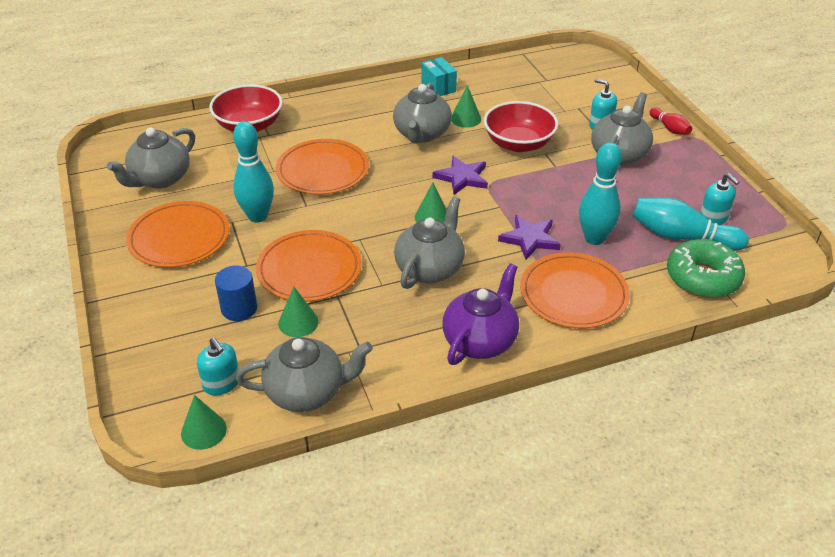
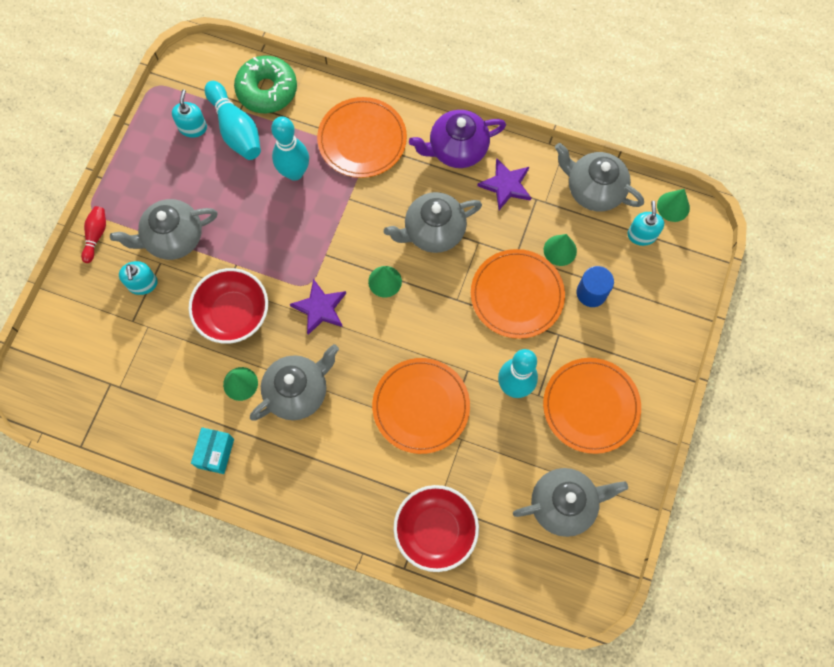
camera: 140 degrees left, 30 degrees up
(530, 239) = (338, 206): purple star -> purple star (506, 185)

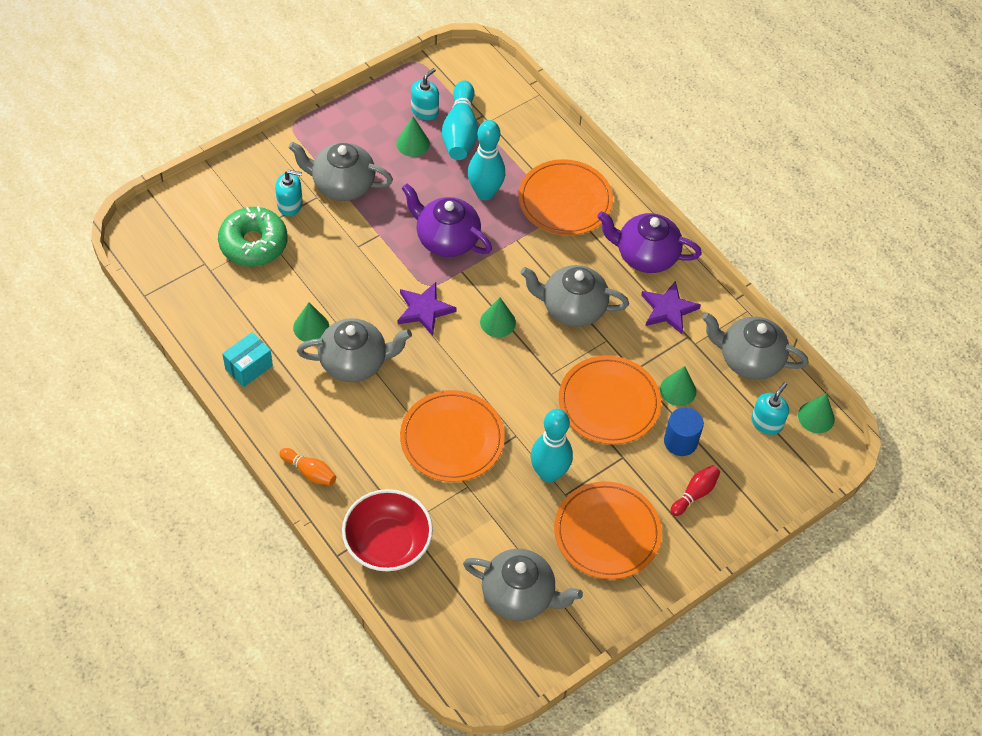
camera: 30 degrees right, 15 degrees down
(96, 236) = (280, 147): red bowling pin -> red bowling pin (695, 494)
(143, 284) = (290, 204): turquoise soap dispenser -> turquoise soap dispenser turned 105 degrees counterclockwise
(204, 164) = (412, 143): none -> green cone
(233, 314) = (347, 271): red bowl -> none
(267, 90) = (511, 117): green donut -> green donut (253, 243)
(293, 234) = (446, 239): none -> purple teapot
(331, 511) = (310, 472): none -> orange bowling pin
(593, 190) = (749, 359): grey teapot -> grey teapot turned 45 degrees counterclockwise

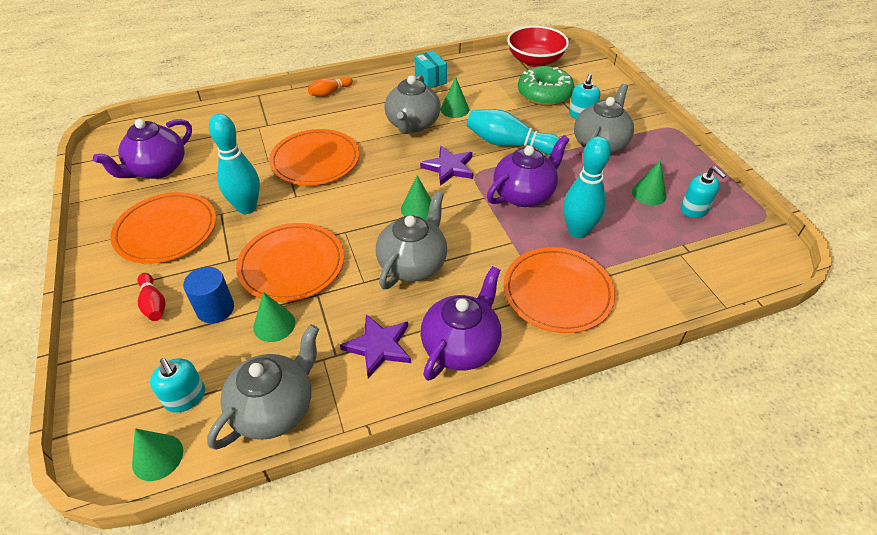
camera: 110 degrees right, 10 degrees down
(387, 543) = (250, 116): red bowl -> red bowl (535, 61)
(460, 132) = (664, 229): turquoise bowling pin -> turquoise bowling pin (509, 144)
(519, 595) = (157, 169): grey teapot -> purple teapot

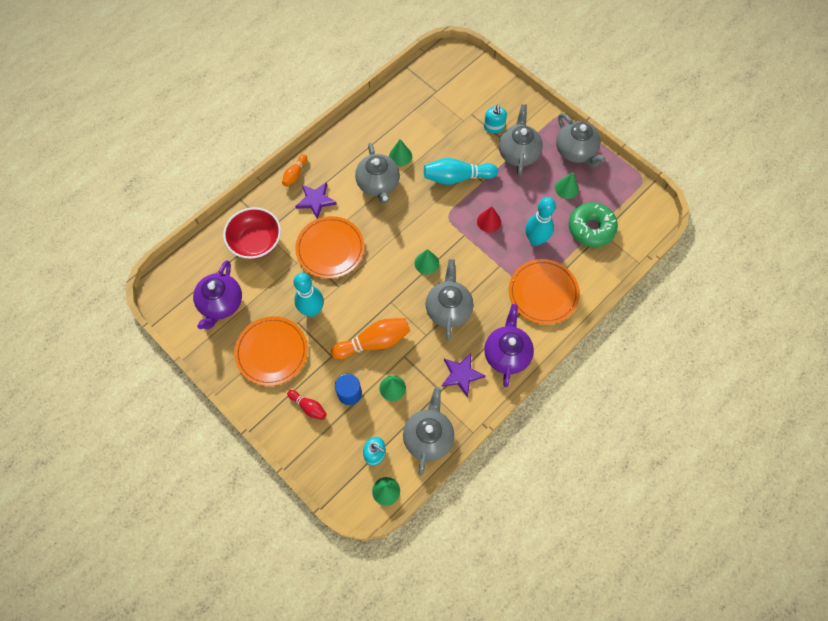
camera: 25 degrees left, 20 degrees up
(292, 265) = (374, 342): orange plate -> orange bowling pin
(430, 79) = (364, 129): turquoise box -> none
(449, 168) = (427, 217): purple star -> purple star (315, 200)
(524, 194) = (489, 221): purple teapot -> red cone
(535, 61) = (433, 75): red bowl -> red bowl (256, 242)
(544, 94) = (457, 113): green donut -> green donut (591, 228)
(678, 163) = (576, 151): none -> grey teapot
(694, 209) = (598, 191): turquoise soap dispenser -> none

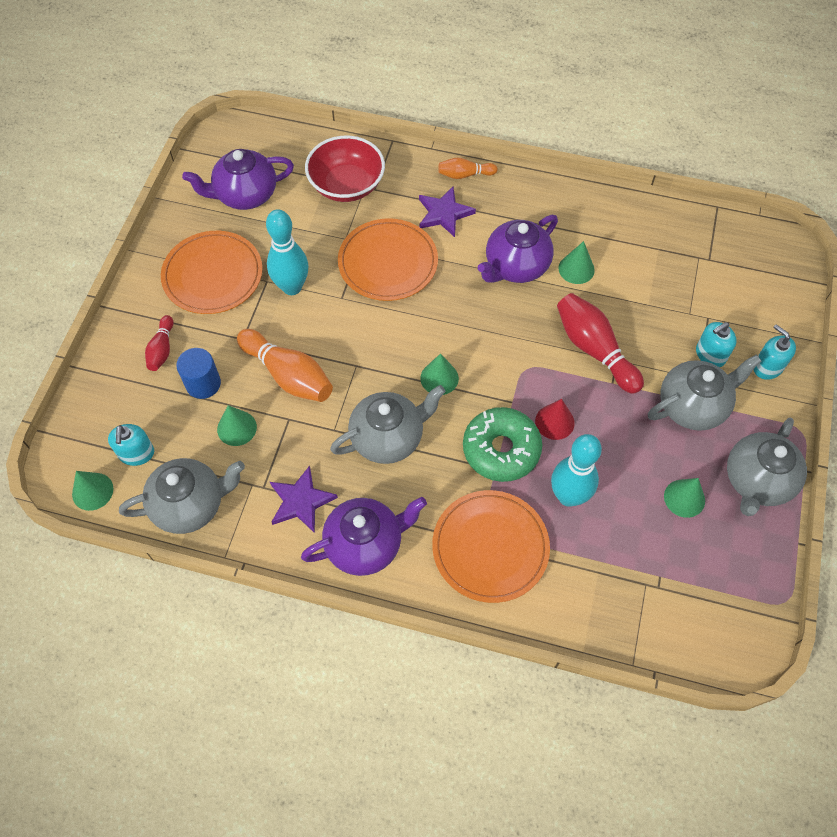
camera: 60 degrees right, 5 degrees down
(378, 184) = (515, 266): grey teapot -> purple teapot
(457, 177) = (594, 349): turquoise bowling pin -> red bowling pin
(516, 106) = (767, 367): none -> turquoise soap dispenser
(591, 228) = (642, 564): green donut -> green donut (501, 449)

